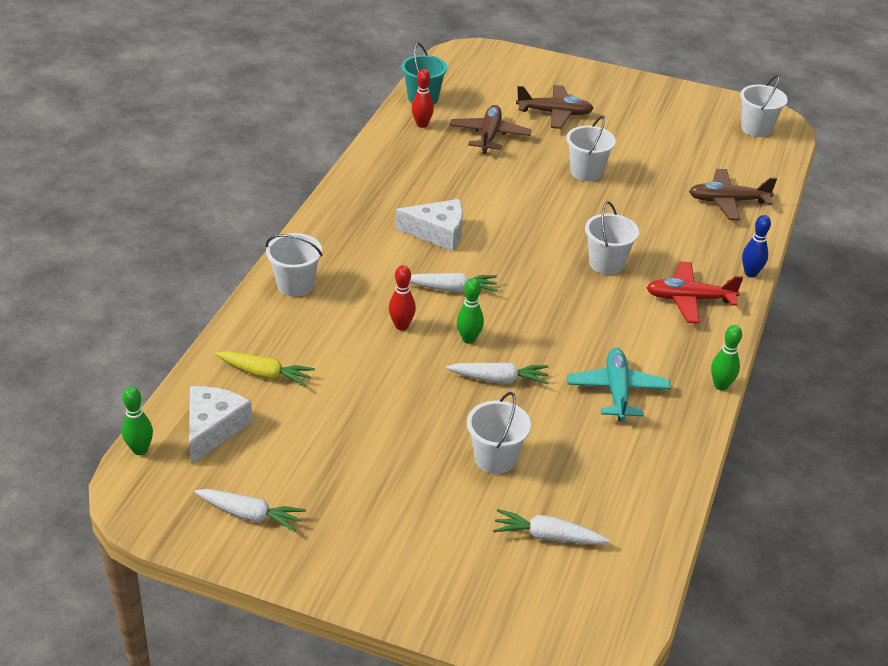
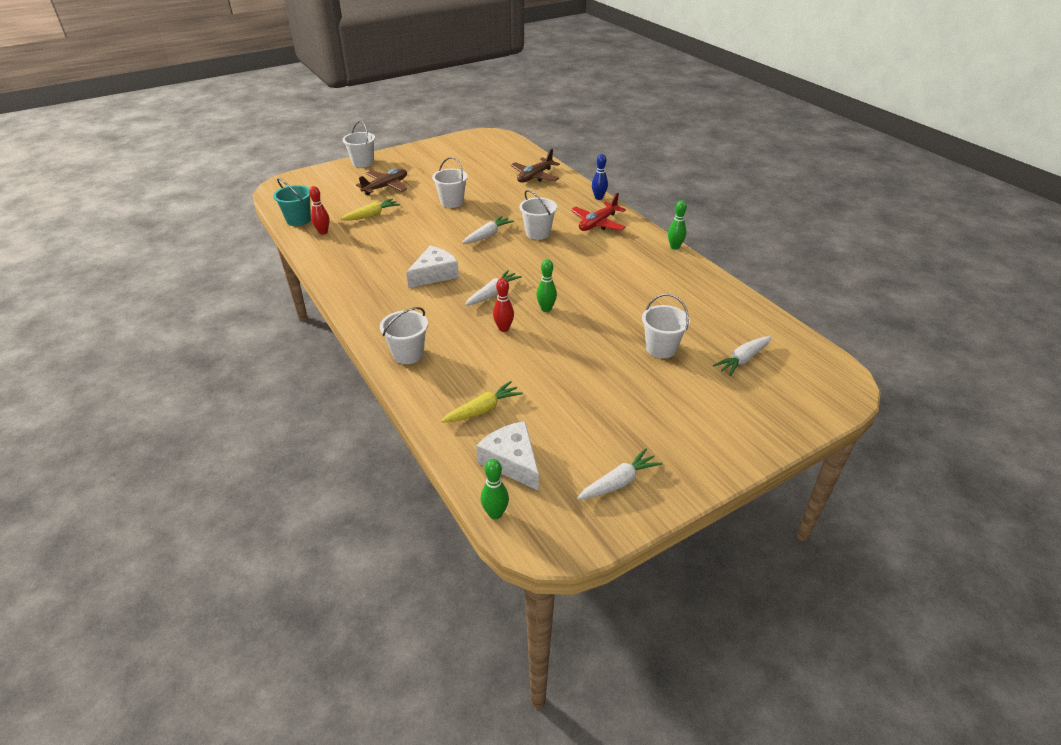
camera: 50 degrees left, 0 degrees up
(489, 136) = (371, 215): brown plane -> yellow carrot
(499, 379) = (594, 314): white carrot -> white carrot (487, 235)
(617, 391) = (646, 280): turquoise plane -> none
(756, 128) = (489, 142): white bucket -> white bucket (362, 162)

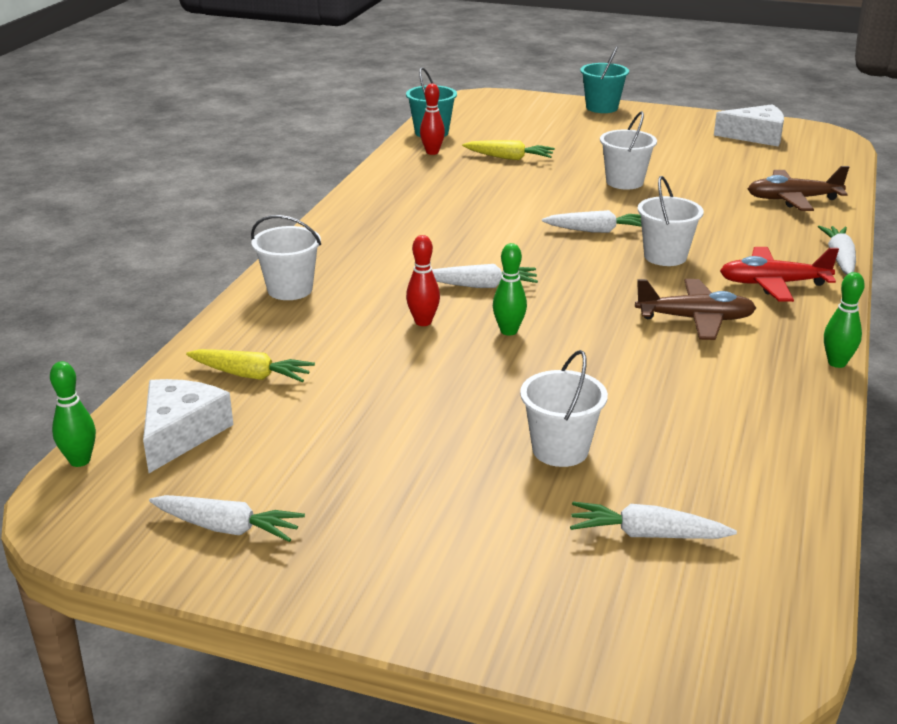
camera: 50 degrees right, 10 degrees down
(362, 162) = (602, 108): white bucket -> turquoise bucket
(385, 187) = (579, 139): brown plane -> brown plane (695, 319)
(434, 274) = (459, 238): white cheese -> white cheese (756, 136)
(598, 198) = (839, 258): blue bowling pin -> white carrot

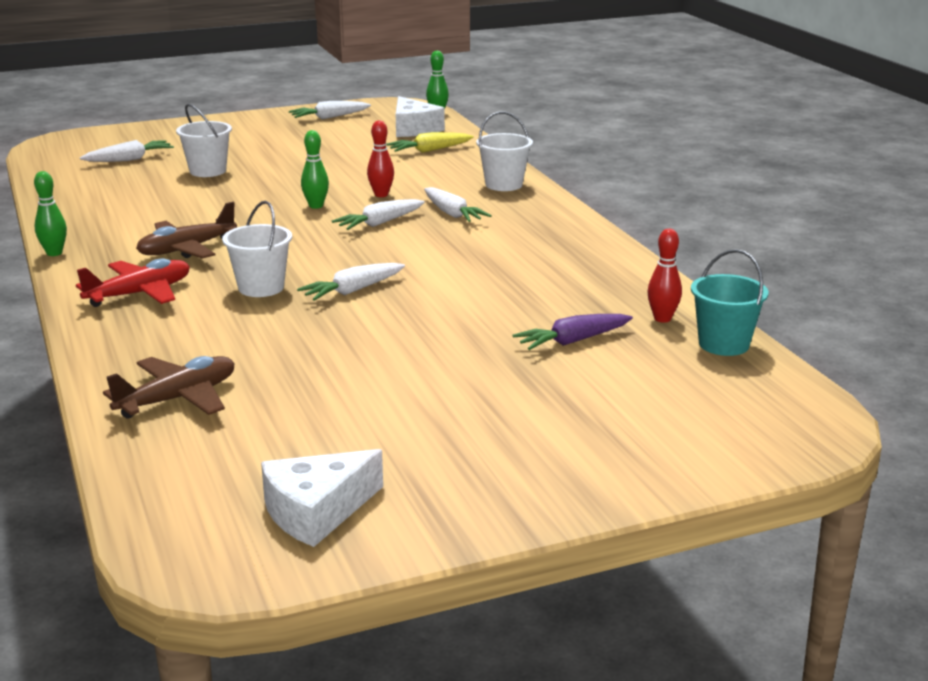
camera: 140 degrees right, 5 degrees down
(509, 158) = (572, 341): yellow carrot -> purple carrot
(602, 108) = (621, 484): turquoise bucket -> none
(624, 182) = (400, 354): white bucket -> none
(839, 258) = (85, 338): white carrot -> white carrot (452, 214)

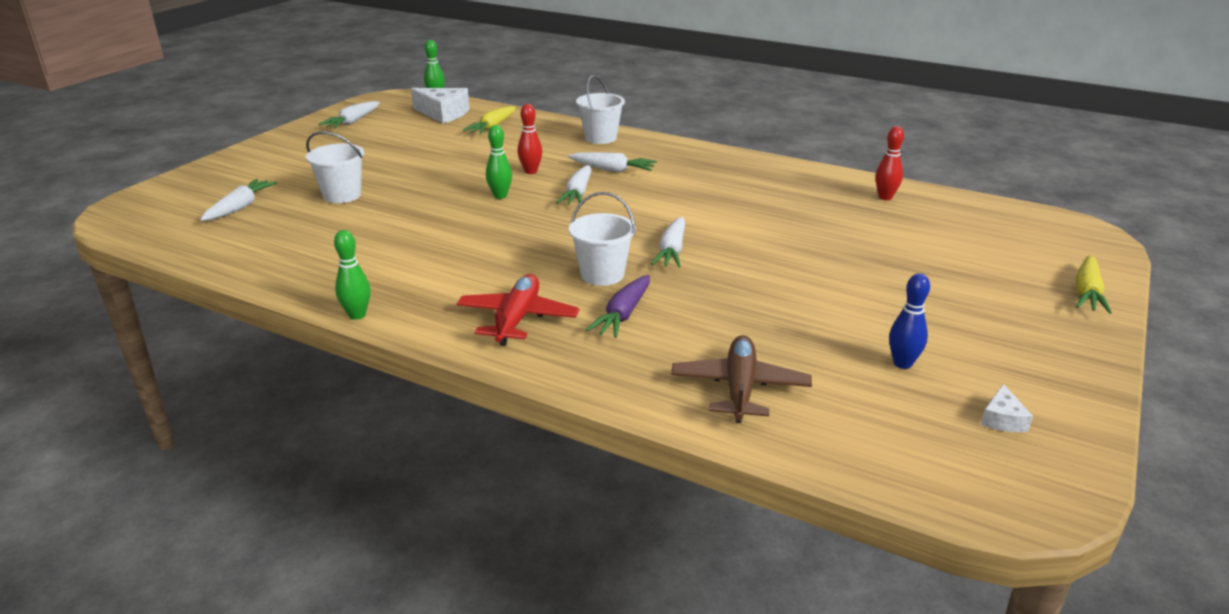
camera: 40 degrees left, 5 degrees up
(187, 249) = (473, 267): brown plane -> none
(317, 511) = (1002, 419): white cheese -> white cheese, size x0.50
(336, 440) = (902, 363): none -> blue bowling pin
(572, 341) = (874, 231): purple carrot -> purple carrot (623, 315)
(660, 472) = (1087, 293): none -> yellow carrot
(723, 344) = (946, 201): turquoise bucket -> none

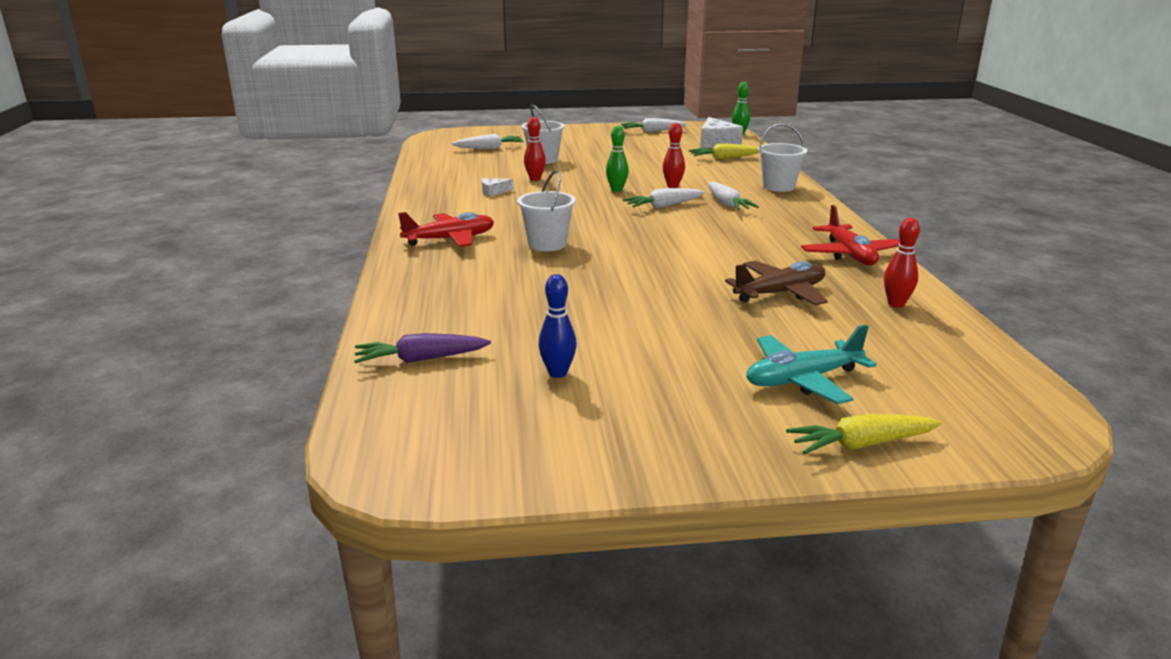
camera: 55 degrees right, 5 degrees down
(357, 315) = (402, 205): green bowling pin -> none
(397, 219) = (535, 179): none -> red bowling pin
(623, 315) = (497, 264): purple carrot -> purple carrot (421, 359)
(671, 251) = (621, 254): white carrot -> none
(739, 388) = (440, 322): brown plane -> brown plane (780, 293)
(781, 174) = (849, 255): none -> red plane
(982, 274) = (802, 380): none -> turquoise plane
(1002, 419) = (514, 434): white cheese -> white cheese (493, 192)

